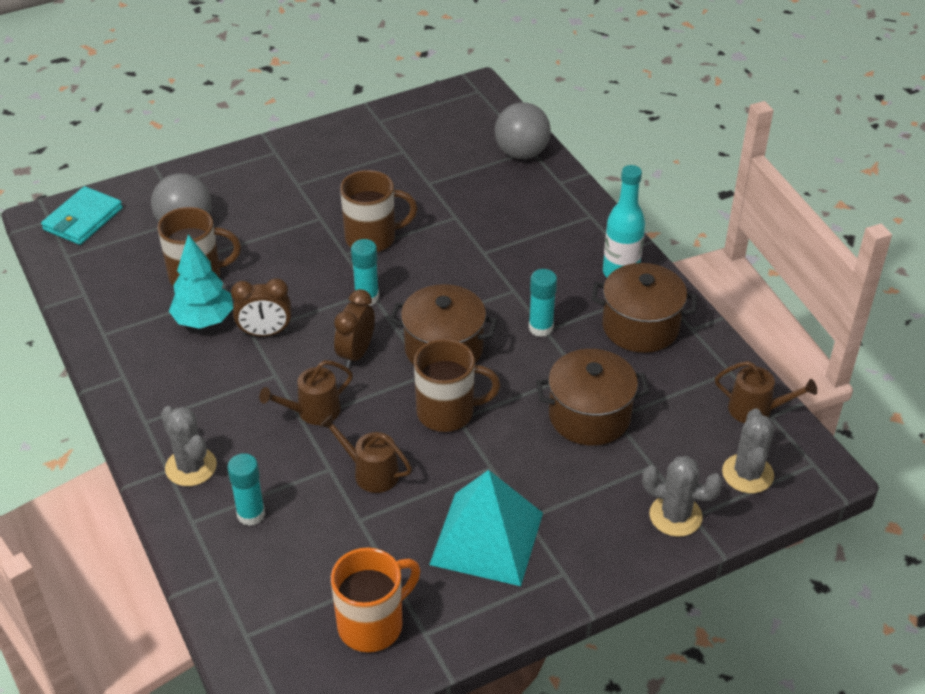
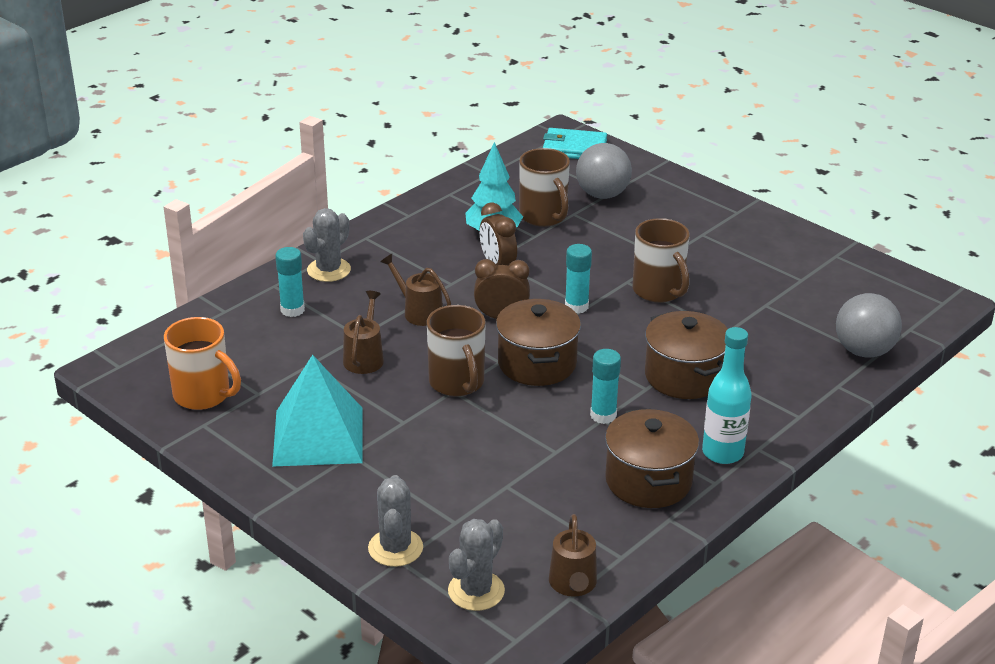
camera: 70 degrees right, 10 degrees down
(589, 416) = (499, 469): brown pot -> brown pot (684, 376)
(747, 474) = (476, 591): grey cactus -> grey cactus turned 45 degrees counterclockwise

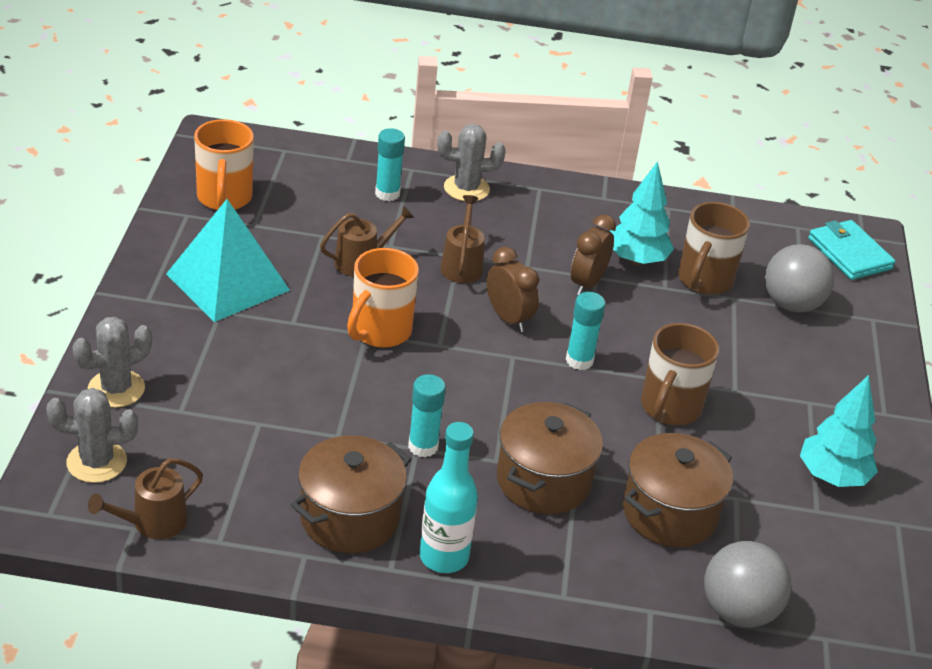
camera: 50 degrees right, 5 degrees up
(457, 383) = (380, 331): brown mug -> orange mug
(537, 363) = (460, 370): brown pot -> brown pot (669, 512)
(777, 259) = (832, 477): none -> turquoise tree

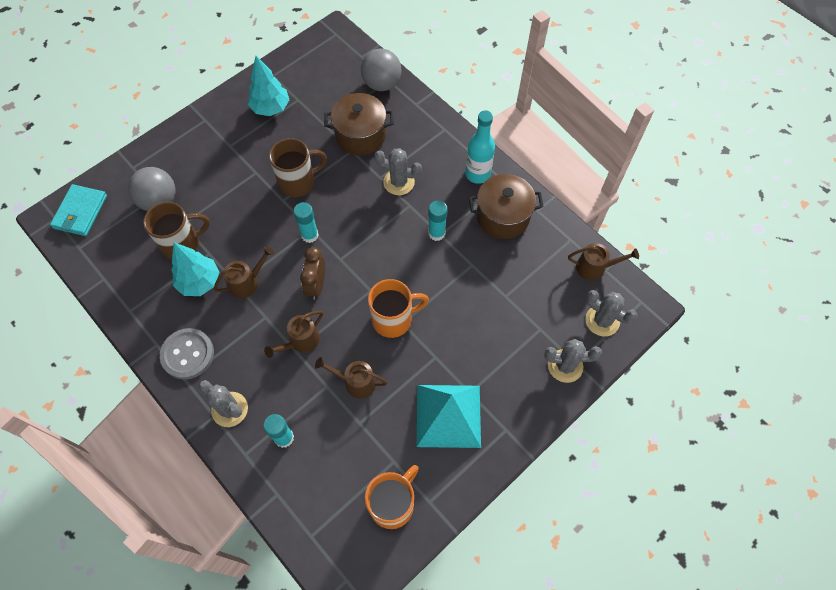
camera: 135 degrees left, 25 degrees up
(543, 481) = (399, 182): brown pot -> grey cactus
(563, 205) = (187, 354): none -> grey button
(587, 283) = (247, 282): brown clock -> brown watering can

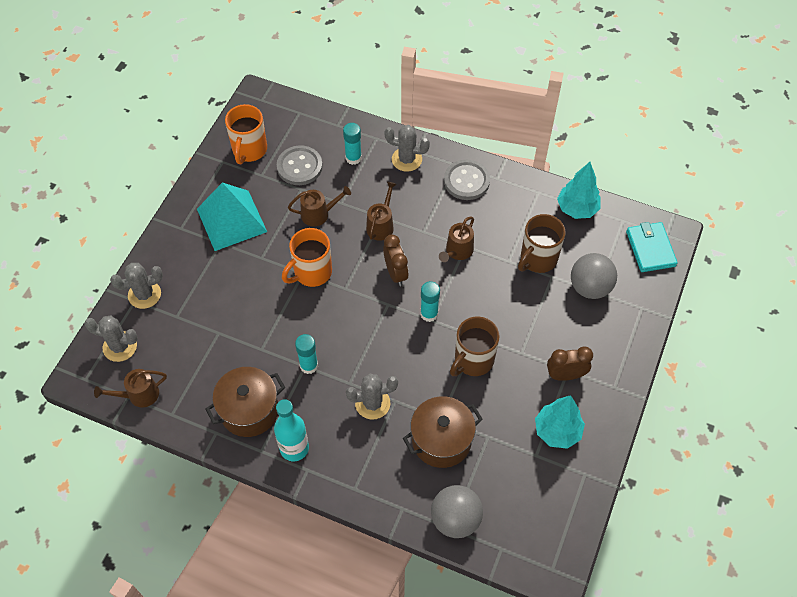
camera: 155 degrees right, 5 degrees down
(199, 282) = (498, 235): turquoise tree -> turquoise tree (577, 209)
(234, 142) = (565, 375): none -> brown clock
(347, 453) = (299, 166): none -> grey button

